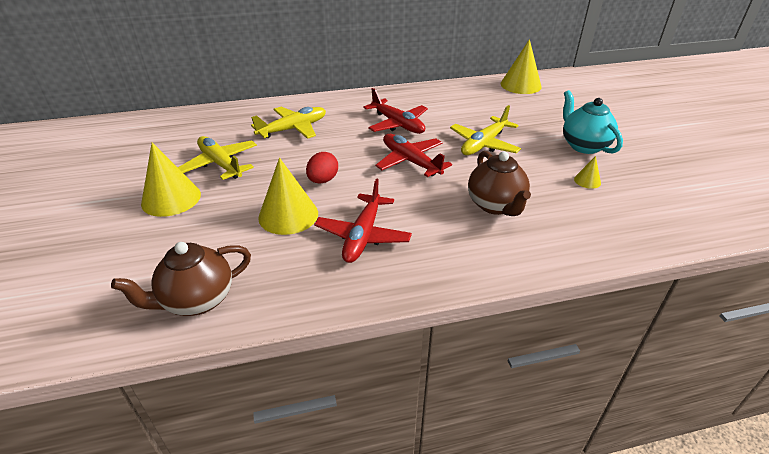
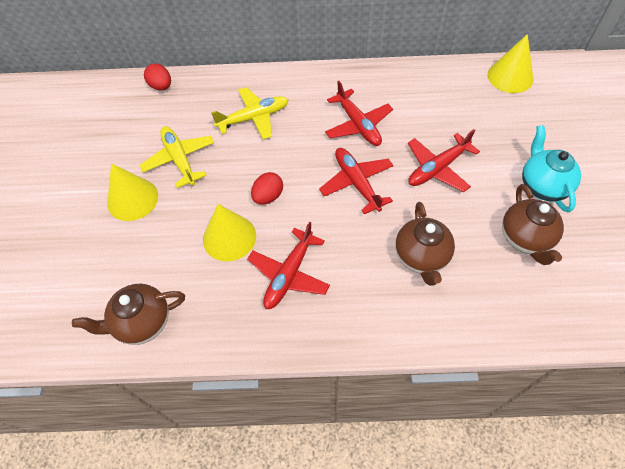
camera: 15 degrees right, 20 degrees up
(192, 117) = (161, 86): none -> red egg
(483, 144) = (437, 168): yellow plane -> red plane
(587, 181) = (525, 238): yellow cone -> brown teapot

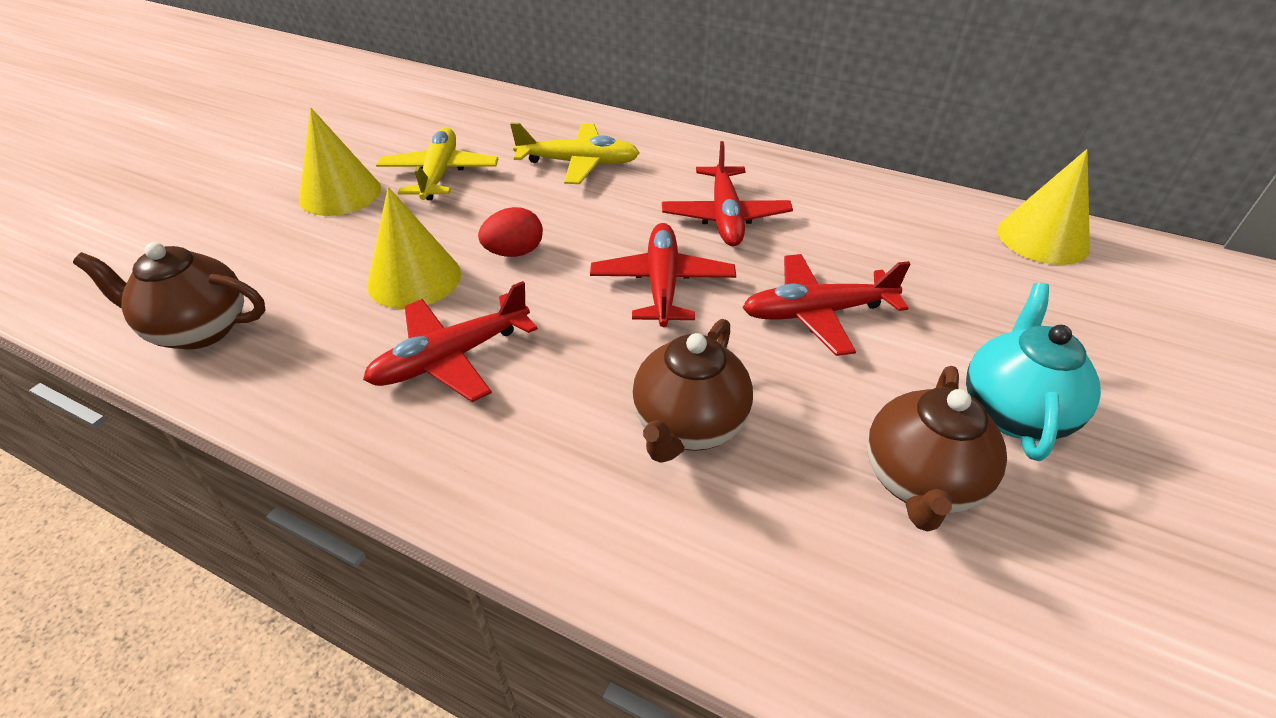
camera: 25 degrees right, 15 degrees down
(161, 86) = (492, 100): red egg -> none

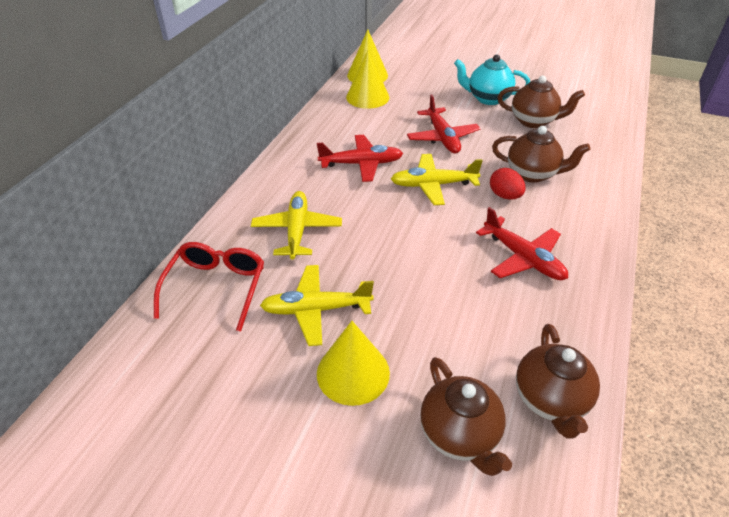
camera: 95 degrees left, 0 degrees up
(216, 253) = (460, 435): none -> brown teapot
(414, 278) = (457, 292): yellow cone -> yellow cone (367, 97)
(501, 120) = (216, 287): none -> red glasses
(514, 252) = (417, 248): red egg -> red egg (505, 196)
(662, 284) = (433, 185): red plane -> yellow plane

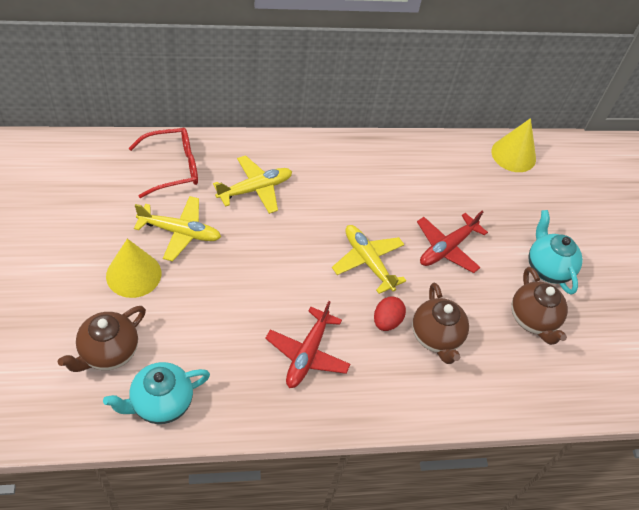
camera: 55 degrees right, 10 degrees up
(316, 309) = (180, 232): yellow plane -> yellow plane turned 135 degrees clockwise
(361, 164) = (365, 200): red plane -> none
(367, 97) = (474, 168): yellow cone -> none
(550, 400) = (161, 403): brown teapot -> turquoise teapot

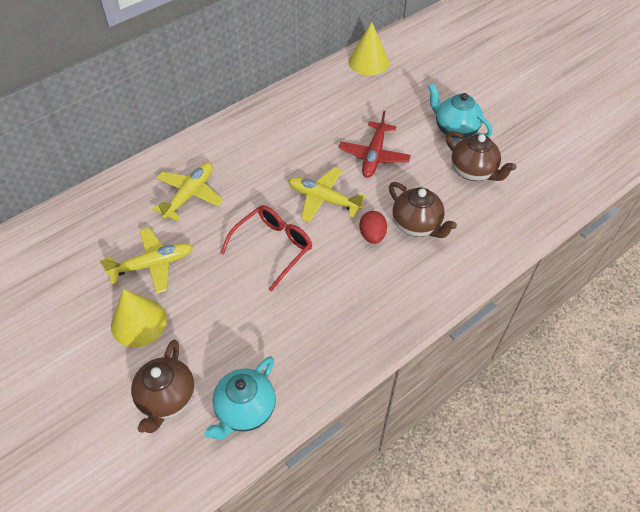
camera: 25 degrees left, 0 degrees up
(173, 167) = (104, 216): red glasses -> red glasses (273, 247)
(307, 354) = (332, 297): red plane -> none

